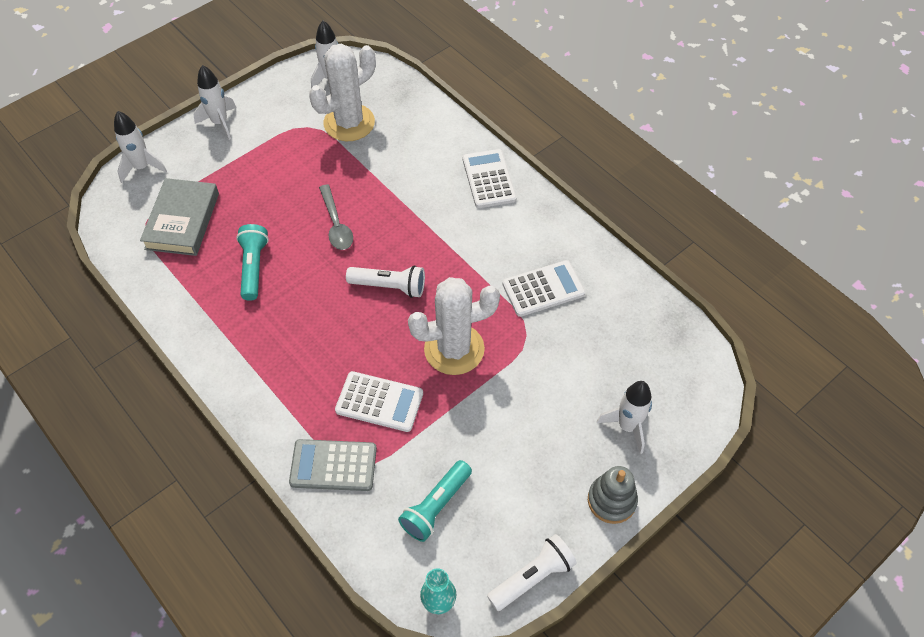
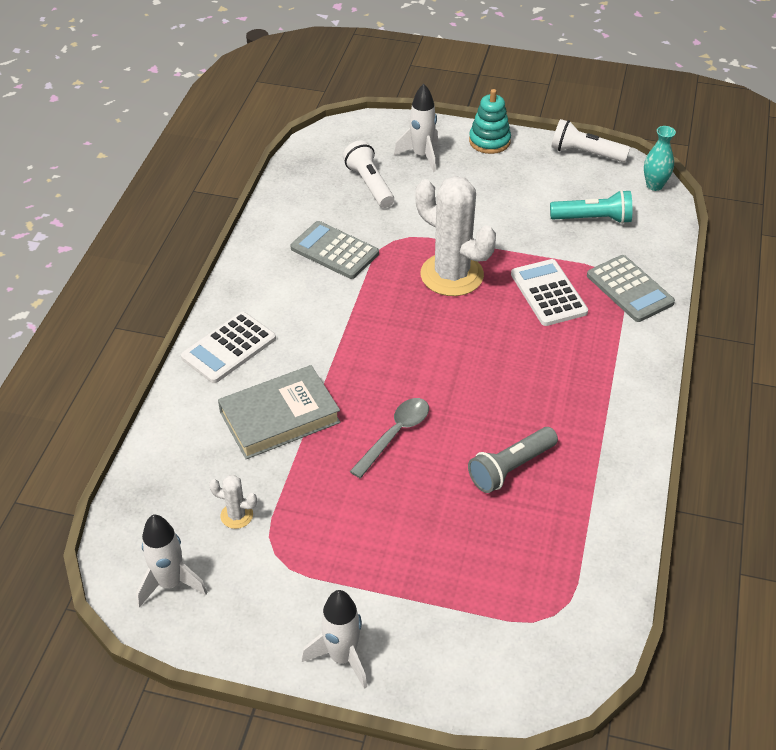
camera: 125 degrees left, 10 degrees down
(142, 167) = (485, 689): white rocket -> none
(182, 221) = (518, 578): grey book -> grey book (280, 417)
(254, 267) = (510, 468): turquoise flashlight -> grey flashlight
(349, 123) = (236, 515): white cactus -> white cactus, size x0.43
(389, 286) = (430, 350): white flashlight -> white flashlight (369, 184)
(543, 289) = (334, 251): white calculator -> grey calculator
(611, 500) = (489, 141): grey stacking toy -> turquoise stacking toy

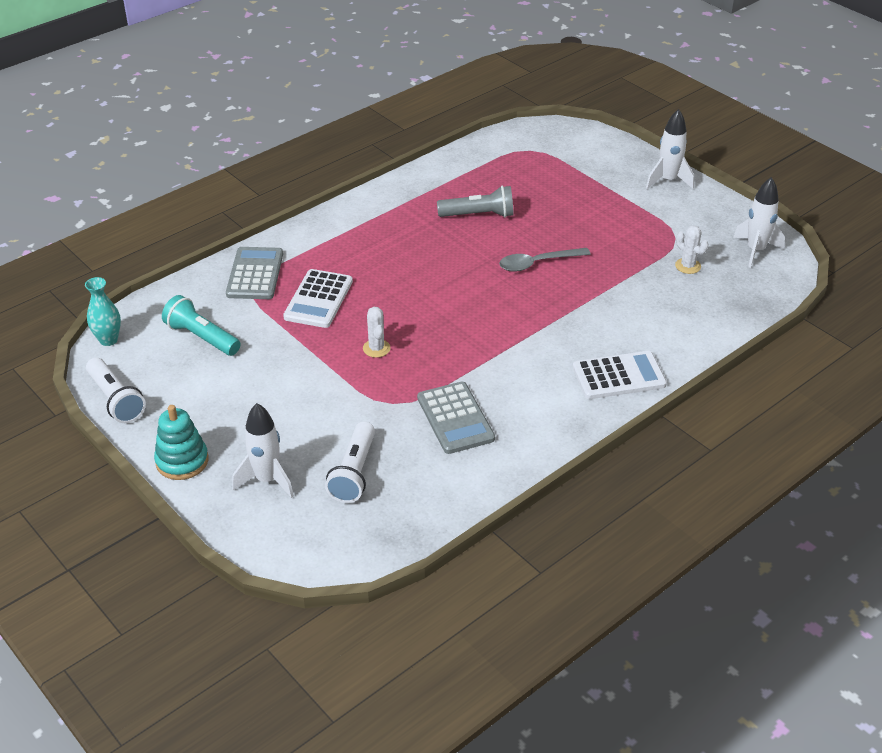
camera: 145 degrees left, 5 degrees down
(280, 417) = (613, 309): grey book -> none
(452, 275) = (376, 348): white cactus -> white cactus, size x0.43

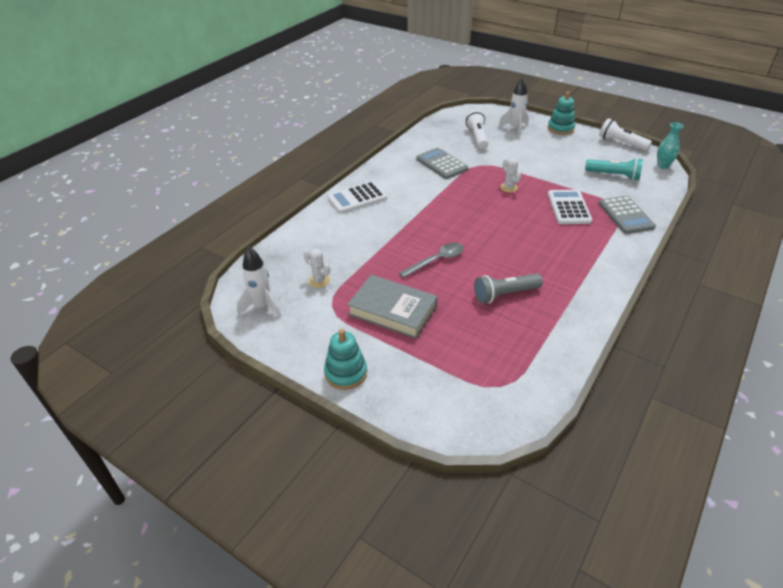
camera: 165 degrees right, 0 degrees up
(608, 221) = (392, 310): none -> grey book
(668, 180) = (346, 373): white rocket -> turquoise stacking toy

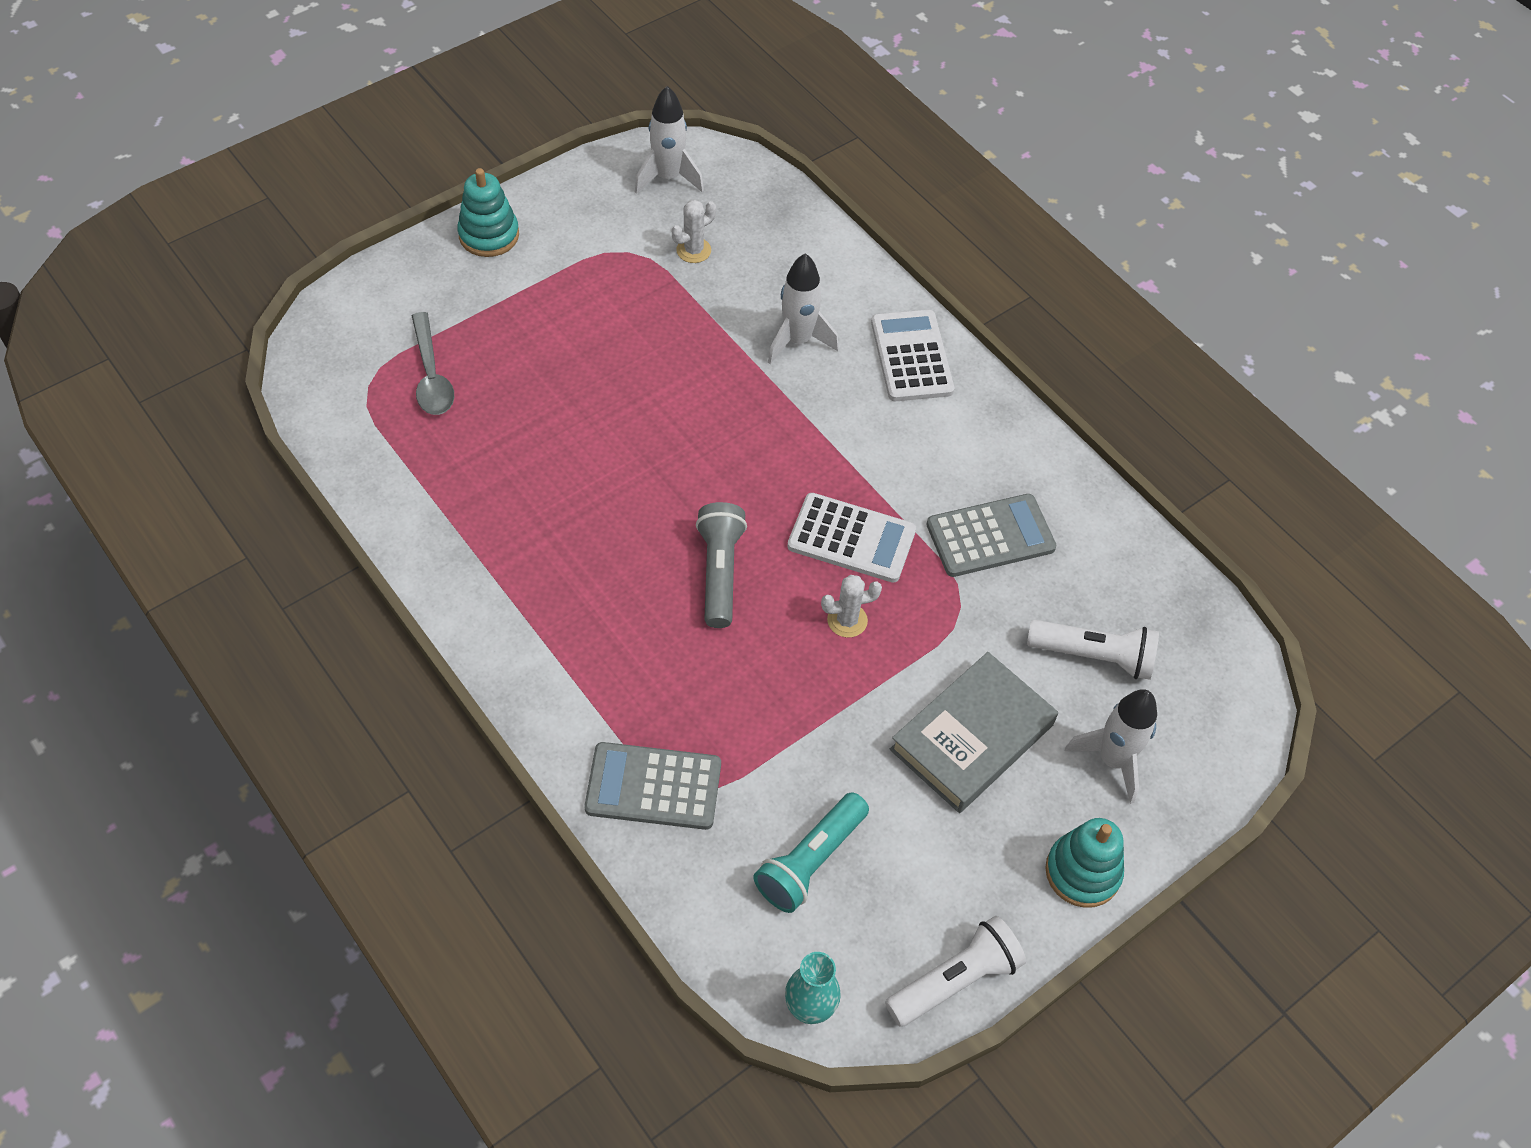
camera: 105 degrees right, 15 degrees up
(366, 231) = (797, 341): none -> white rocket
(392, 310) = (579, 317): grey book -> grey book (972, 737)
(436, 260) = (668, 410): grey spoon -> grey spoon (431, 375)
(505, 294) = (537, 469): grey flashlight -> grey flashlight (720, 572)
(568, 207) = (728, 694): white calculator -> white calculator (851, 539)

